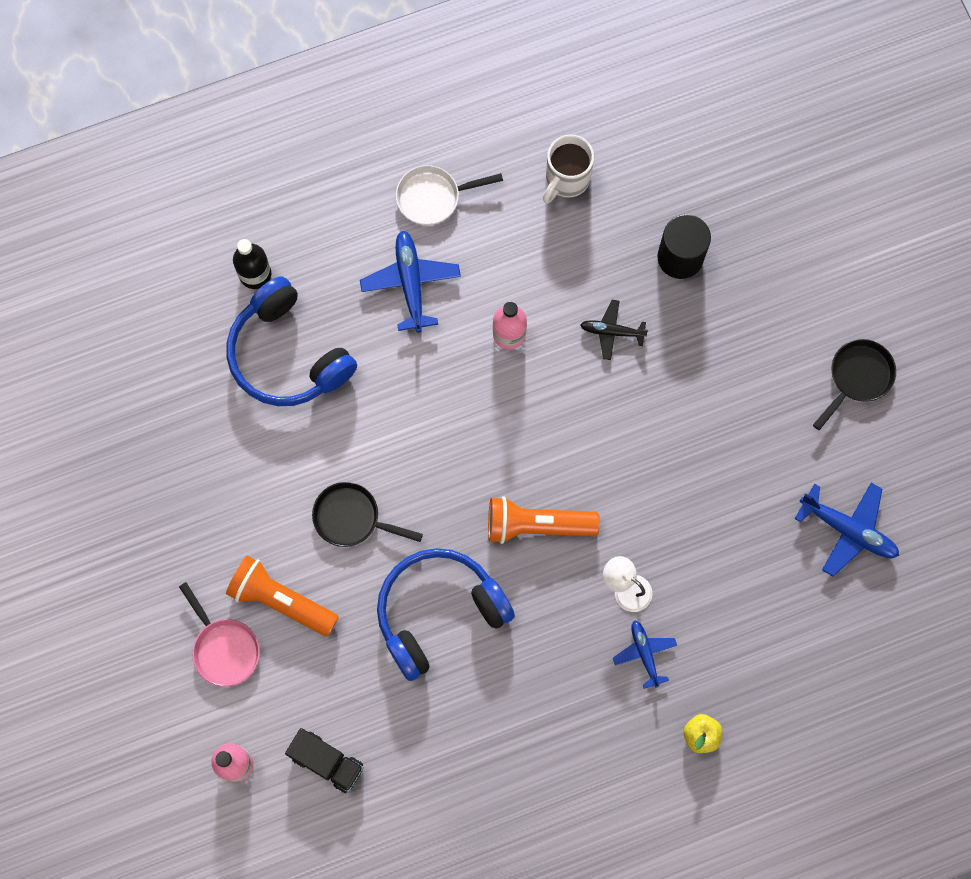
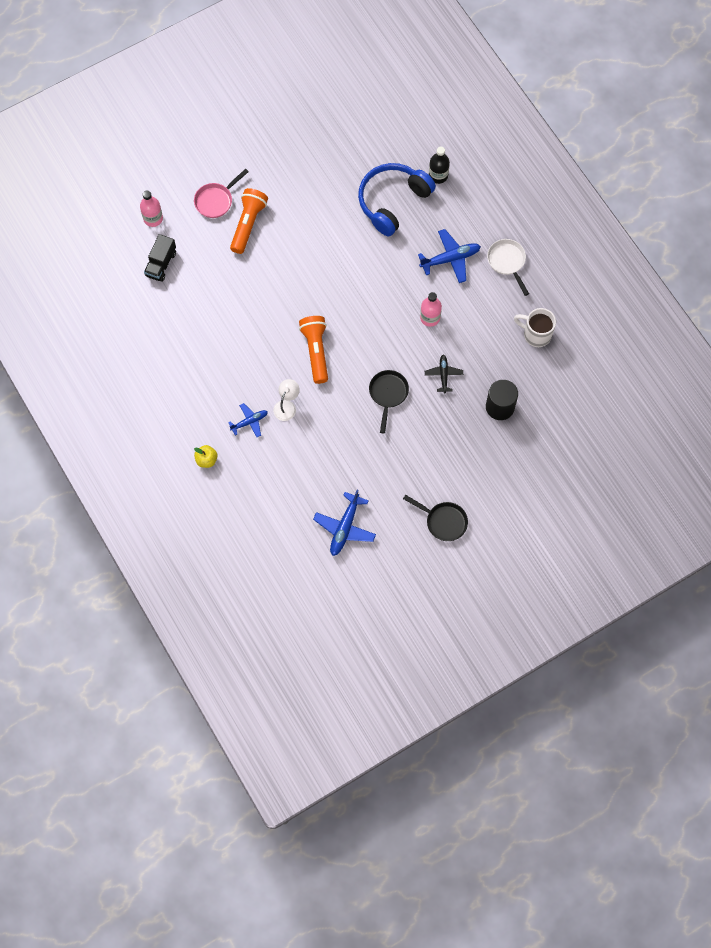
camera: 80 degrees right, 5 degrees down
(352, 518) = (302, 252): black pan -> black pan (388, 394)
(439, 613) = (255, 307): blue headphones -> none

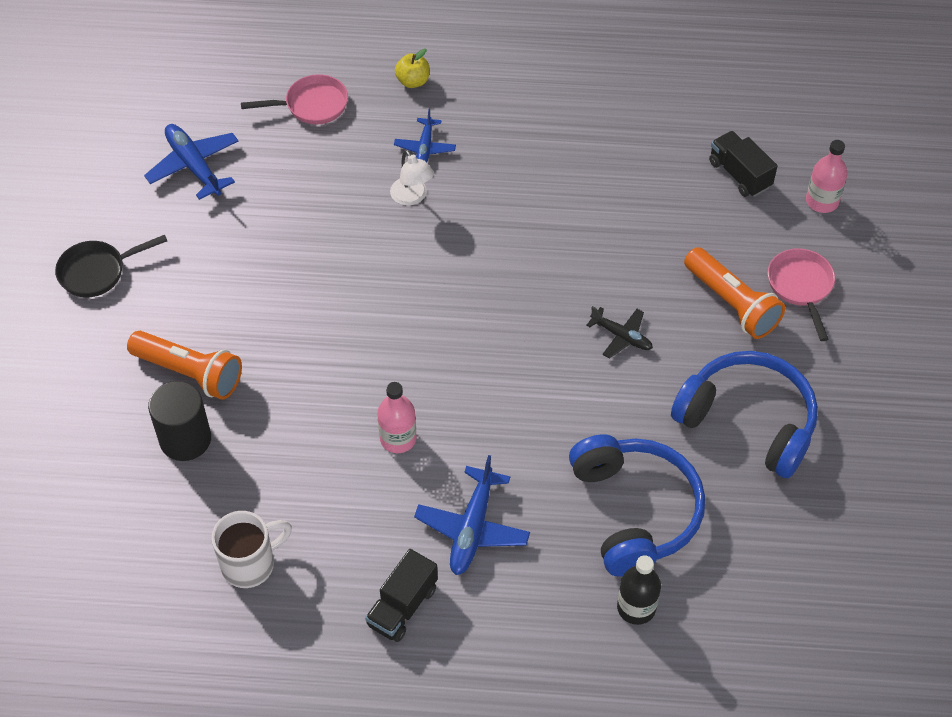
camera: 125 degrees right, 15 degrees down
(260, 499) = (311, 105): none -> pink pan
(311, 183) = (748, 421): none -> blue headphones
(315, 351) = (463, 271): orange flashlight -> orange flashlight (190, 373)
(388, 394) = (327, 316): black pan -> none
(443, 374) = (296, 400): black plane -> black plane (621, 336)
(507, 262) = (402, 606): white pan -> black truck

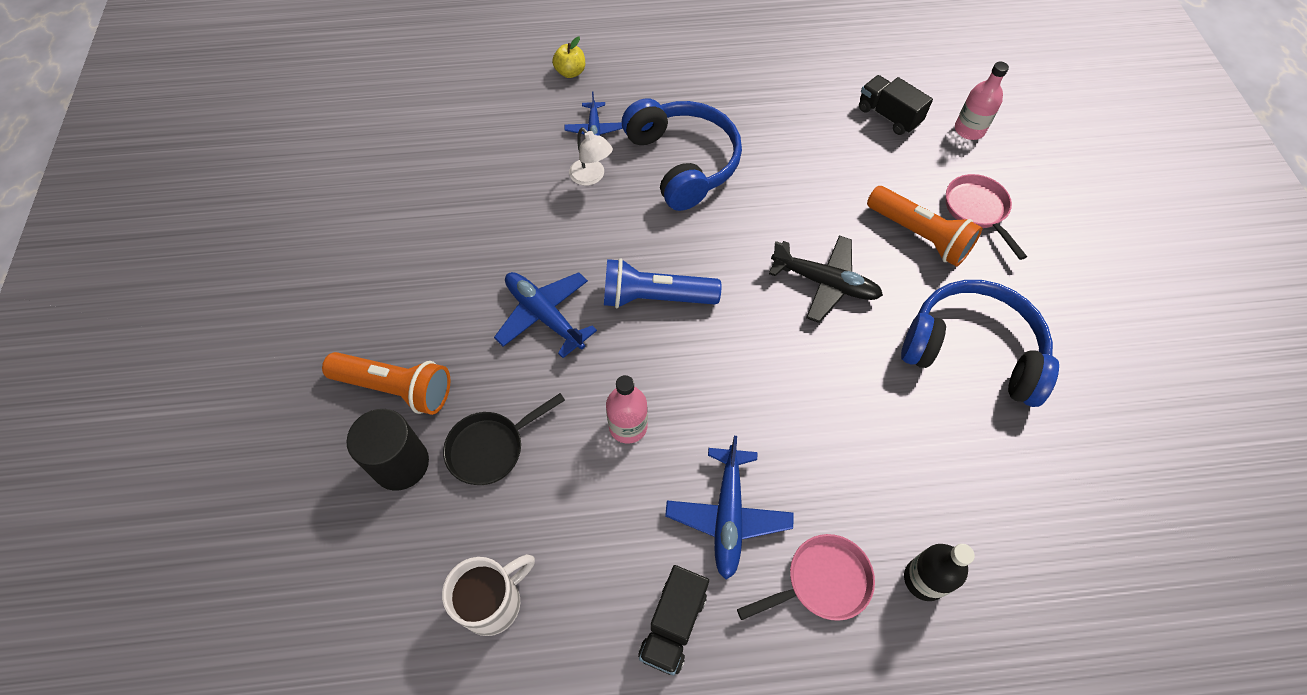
camera: 10 degrees left, 5 degrees up
(97, 271) = (286, 294): black pan -> black pan (491, 448)
(194, 166) = (373, 176): blue plane -> blue plane (544, 315)
(311, 105) = (479, 105): pink pan -> pink pan (822, 582)
(450, 326) = (655, 298): none -> blue flashlight
(621, 336) = (825, 283): black plane -> black plane, size x1.61
(634, 511) = (890, 467): blue headphones -> blue headphones (683, 162)

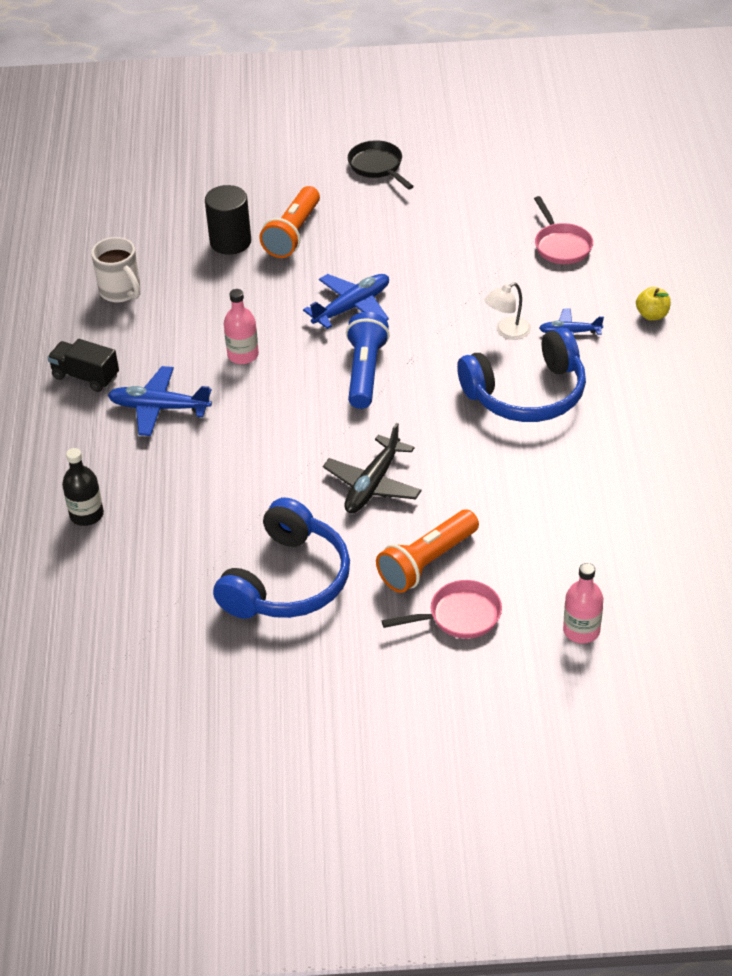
camera: 95 degrees right, 15 degrees down
(491, 448) = (236, 284): black pan -> black pan (378, 167)
(822, 582) = (98, 456): pink pan -> pink pan (561, 245)
(888, 116) = (600, 561): black truck -> none

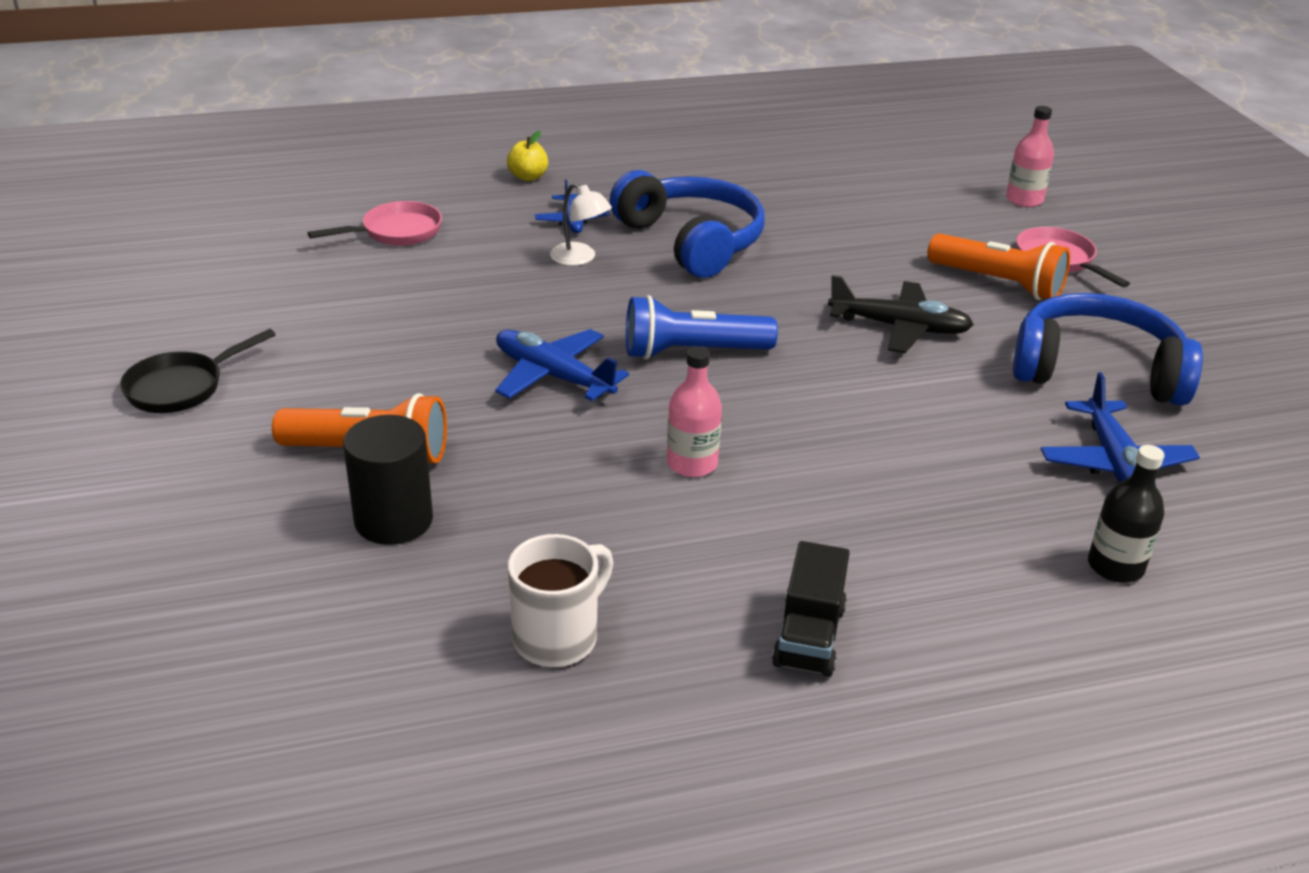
camera: 105 degrees left, 10 degrees down
(159, 408) = (848, 532): blue plane -> blue plane (1115, 464)

